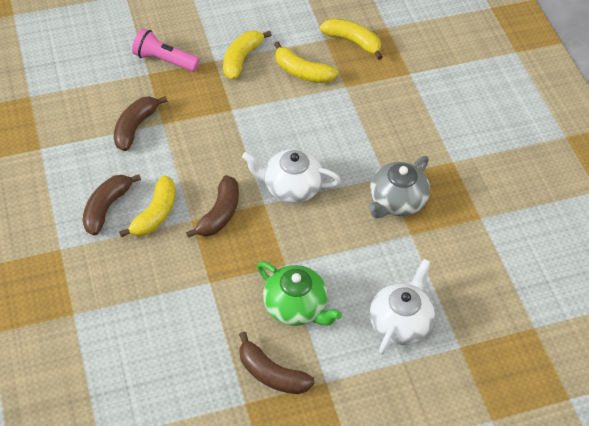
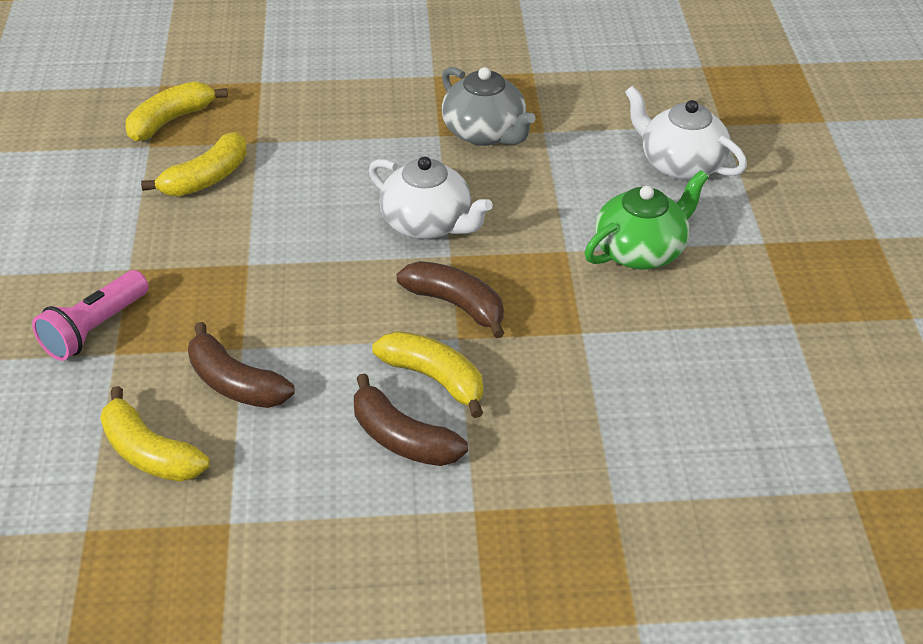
camera: 75 degrees left, 10 degrees down
(241, 59) = (143, 237): yellow banana -> yellow banana (149, 453)
(271, 374) = (748, 290): brown banana -> none
(291, 187) = (428, 224): white teapot -> white teapot turned 75 degrees counterclockwise

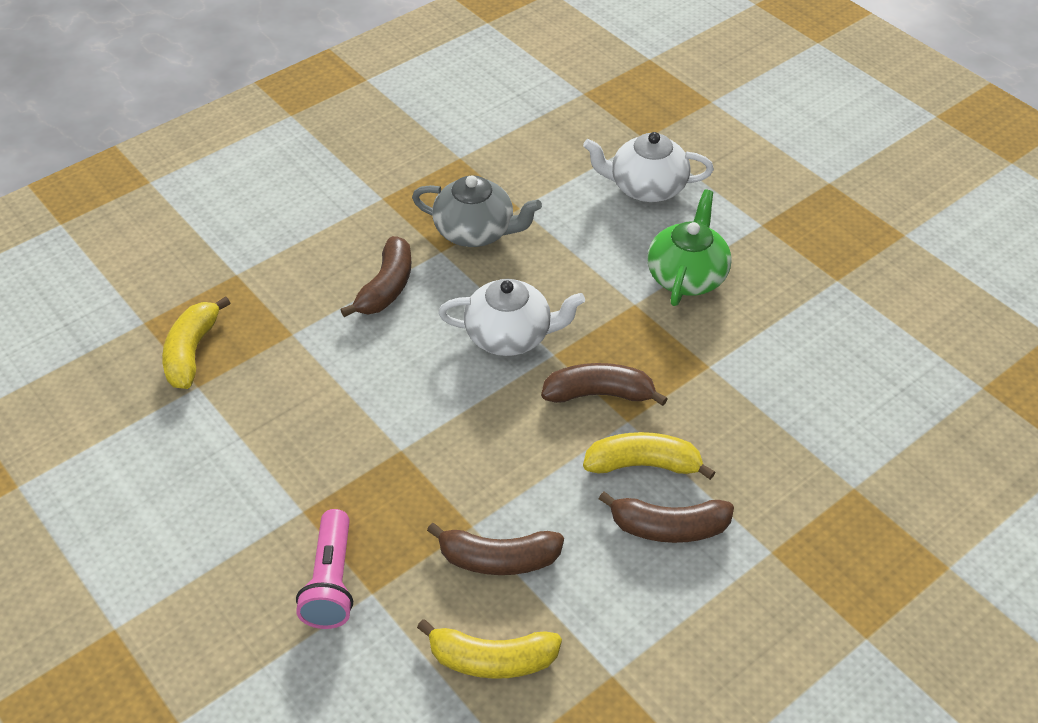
camera: 35 degrees left, 5 degrees up
(206, 178) = (283, 391): yellow banana -> none
(365, 141) = (386, 287): none -> brown banana

